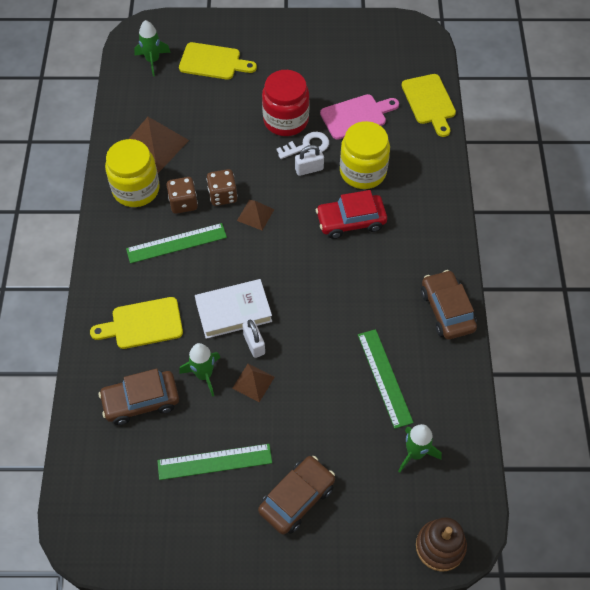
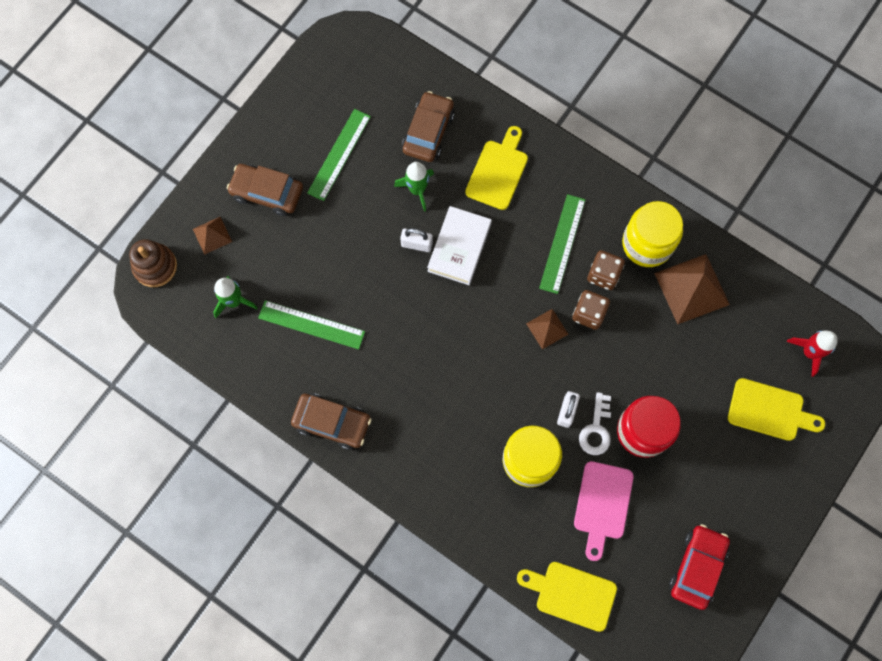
camera: 125 degrees right, 15 degrees up
(153, 61) = (809, 352): green rocket -> red rocket
(213, 62) = (770, 411): yellow cutting board -> yellow cutting board turned 120 degrees counterclockwise
(253, 382) = (383, 222): brown pyramid -> brown pyramid (212, 235)
(297, 498) = (267, 193): brown car -> brown car turned 120 degrees clockwise
(351, 221) = (481, 408): red car -> red car (697, 567)

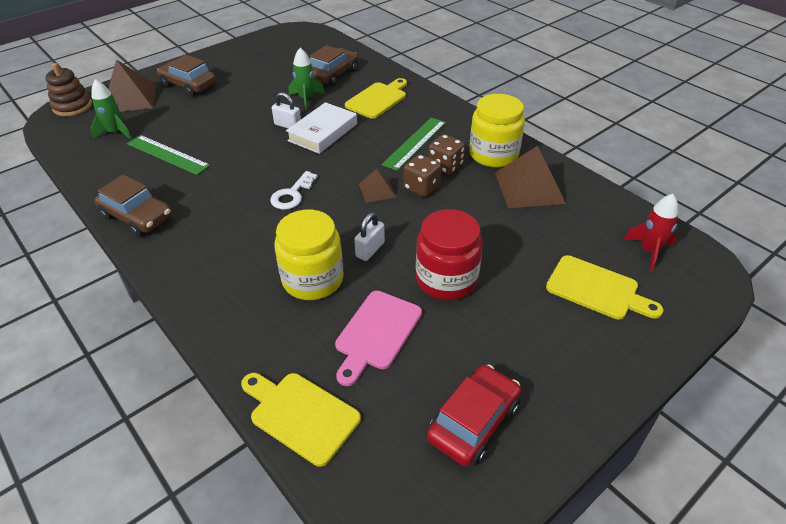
camera: 15 degrees right, 30 degrees down
(212, 235) = (129, 98): brown pyramid -> brown pyramid, size x1.86
(339, 154) = (257, 75): green ruler -> none
(596, 429) = (395, 269): white key -> white key (292, 194)

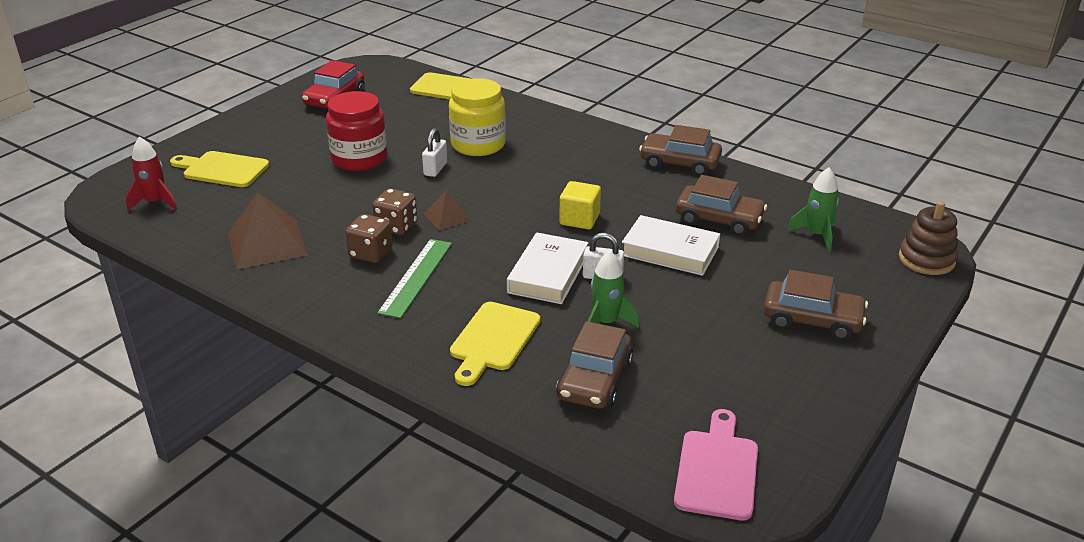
camera: 165 degrees right, 10 degrees down
(129, 98) = (868, 284): brown pyramid -> none
(168, 154) = (719, 219): green ruler -> brown car
(228, 136) = (670, 251): none -> white book
(272, 171) = (579, 219): none -> yellow cube
(292, 194) = (539, 200): white key -> none
(376, 333) = (412, 124): pink cutting board -> pink cutting board (717, 470)
(493, 154) = (307, 277): yellow jar -> none

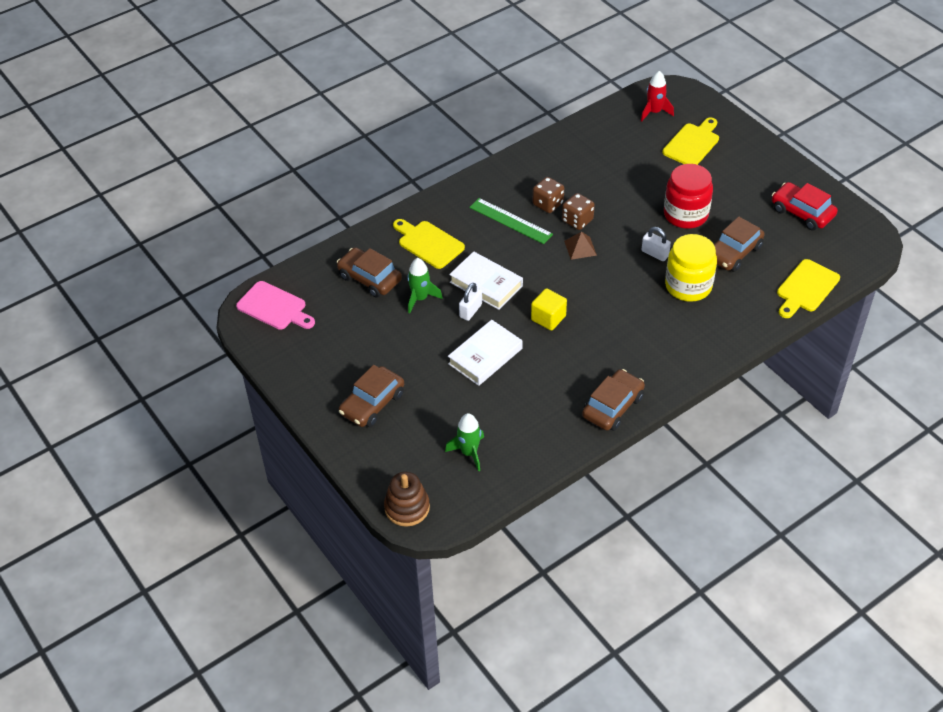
camera: 110 degrees right, 15 degrees up
(267, 244) = (580, 159): brown pyramid -> none
(719, 219) = (515, 400): brown car -> brown car (733, 252)

